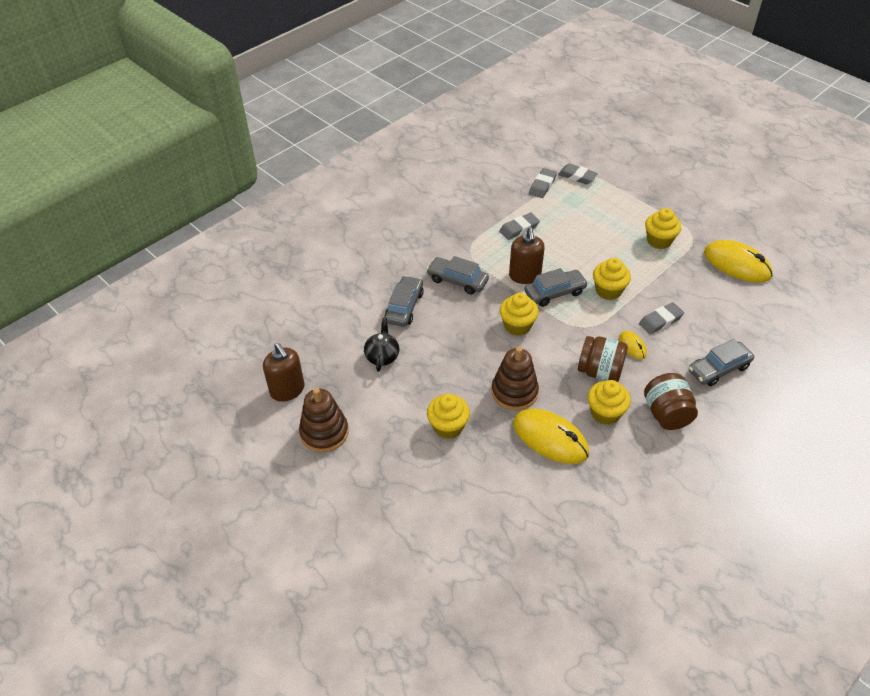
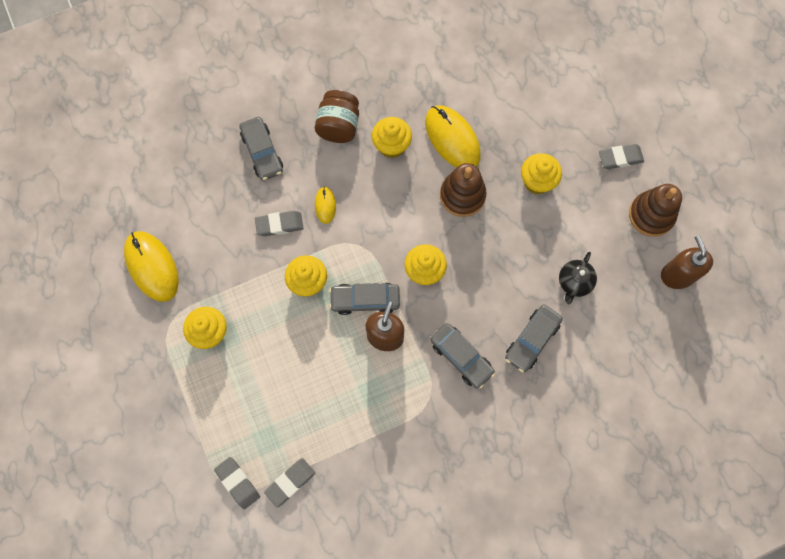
camera: 160 degrees left, 25 degrees up
(519, 229) = (356, 414): grey eraser -> grey eraser (620, 158)
(600, 371) = (372, 189): brown jar -> none
(718, 369) = (262, 152): grey car -> grey car turned 75 degrees clockwise

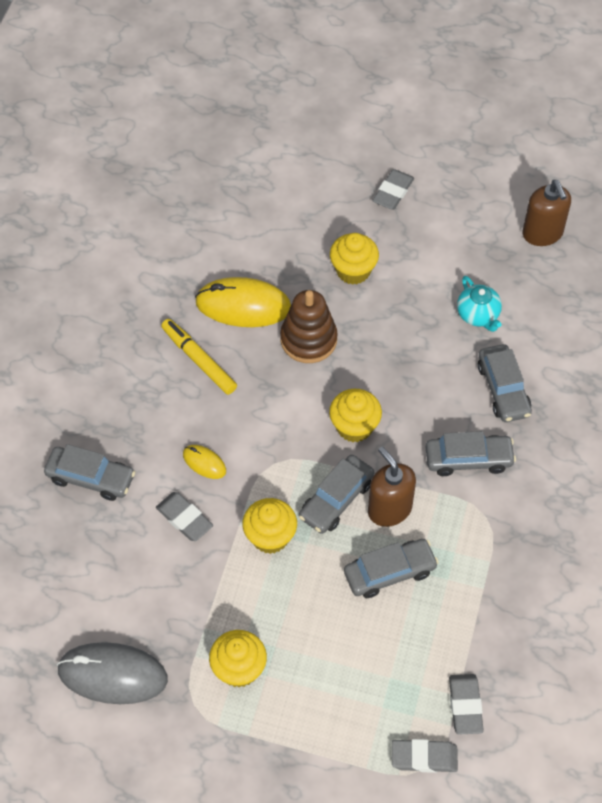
camera: 50 degrees left, 15 degrees down
(152, 267) = (112, 675): yellow mouse -> grey mouse
(279, 225) = (184, 519): grey eraser -> grey eraser turned 75 degrees counterclockwise
(339, 126) = (132, 390): brown jar -> none
(342, 370) = (390, 572): none -> grey car
(391, 145) = (199, 360): yellow cupcake -> yellow marker
(574, 282) = (478, 315): black teapot -> turquoise teapot
(651, 215) = (469, 210): brown stacking toy -> none
(677, 275) = (542, 233): brown soap dispenser -> brown soap dispenser turned 135 degrees counterclockwise

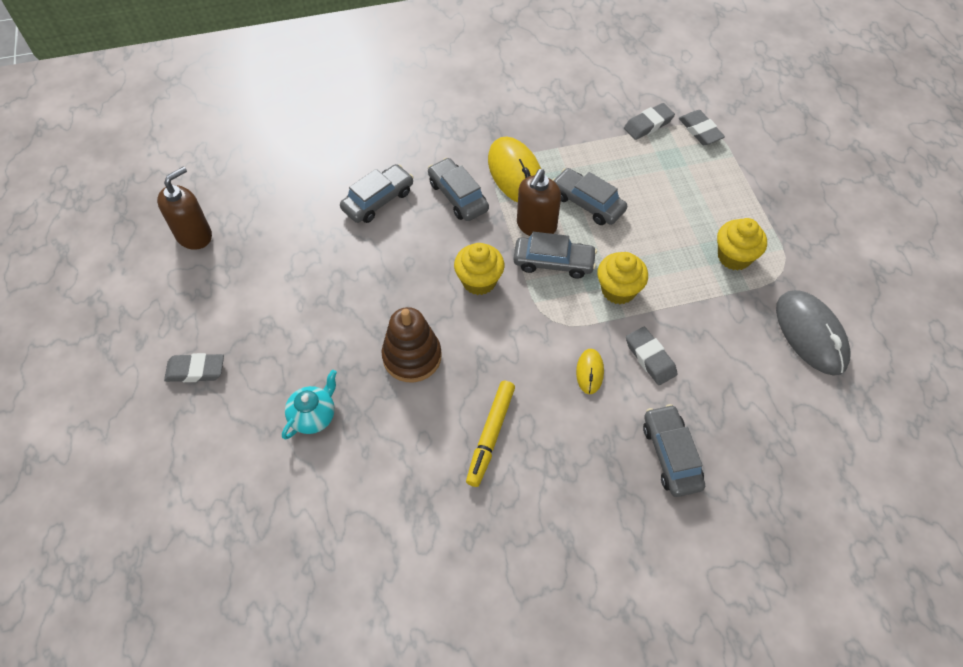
camera: 120 degrees left, 0 degrees up
(184, 519) = (650, 358): grey eraser -> grey eraser turned 45 degrees counterclockwise
(243, 305) = (405, 431): yellow mouse -> yellow mouse (515, 174)
(353, 271) = (312, 359): yellow cupcake -> none
(478, 315) = (311, 245): turquoise teapot -> turquoise teapot (314, 416)

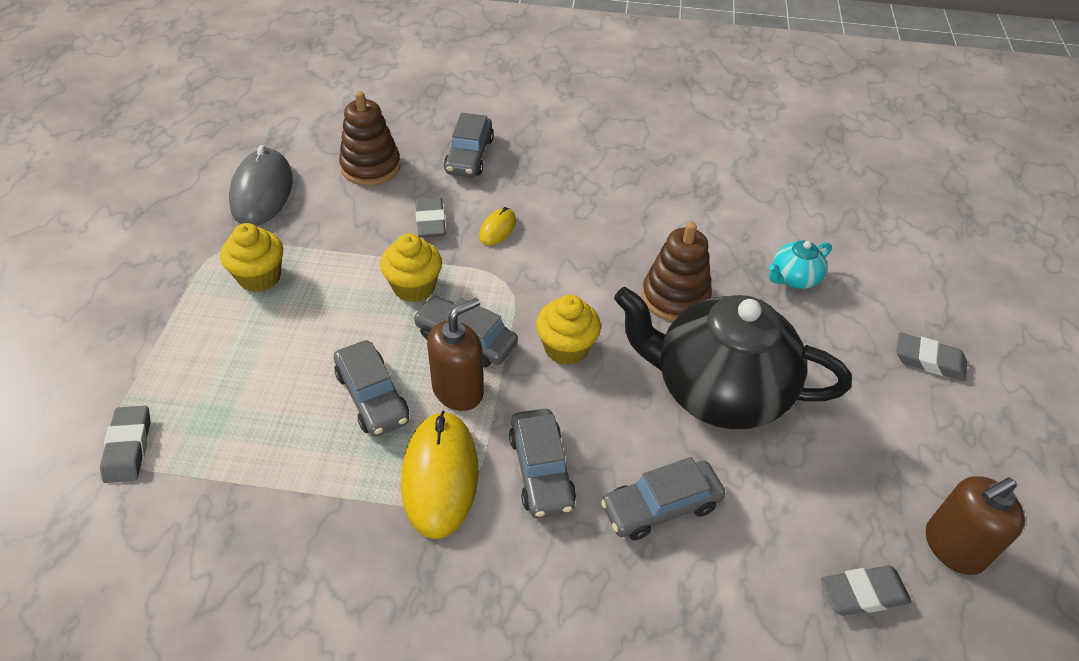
camera: 160 degrees left, 10 degrees down
(359, 287) = (718, 390): none -> black teapot
(490, 435) = (621, 213): yellow marker -> none
(648, 124) = (188, 487): grey eraser -> grey eraser (863, 593)
(748, 401) = (371, 167): none -> brown stacking toy

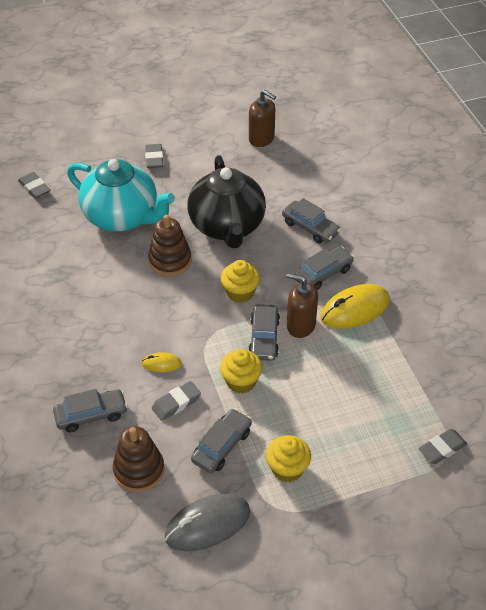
camera: 115 degrees left, 0 degrees up
(372, 397) = (331, 359): grey car -> grey car (222, 446)
(793, 278) = (122, 217): turquoise teapot -> turquoise teapot, size x2.37
(863, 593) = (304, 160): grey eraser -> grey eraser (34, 188)

